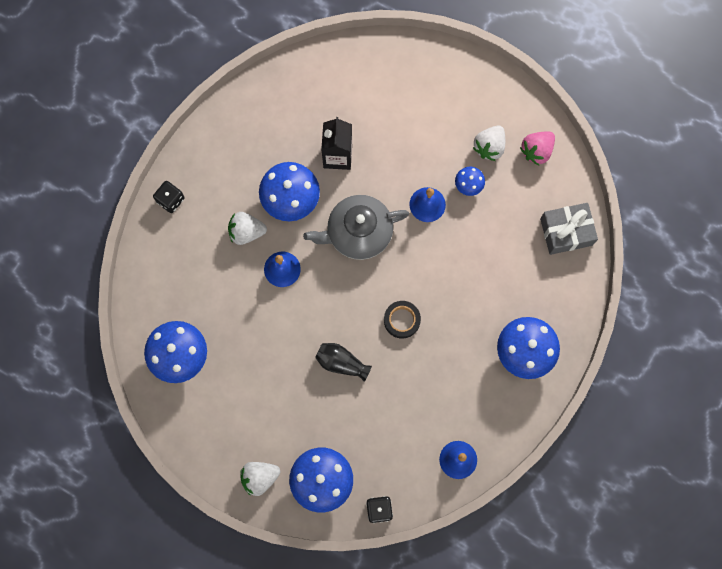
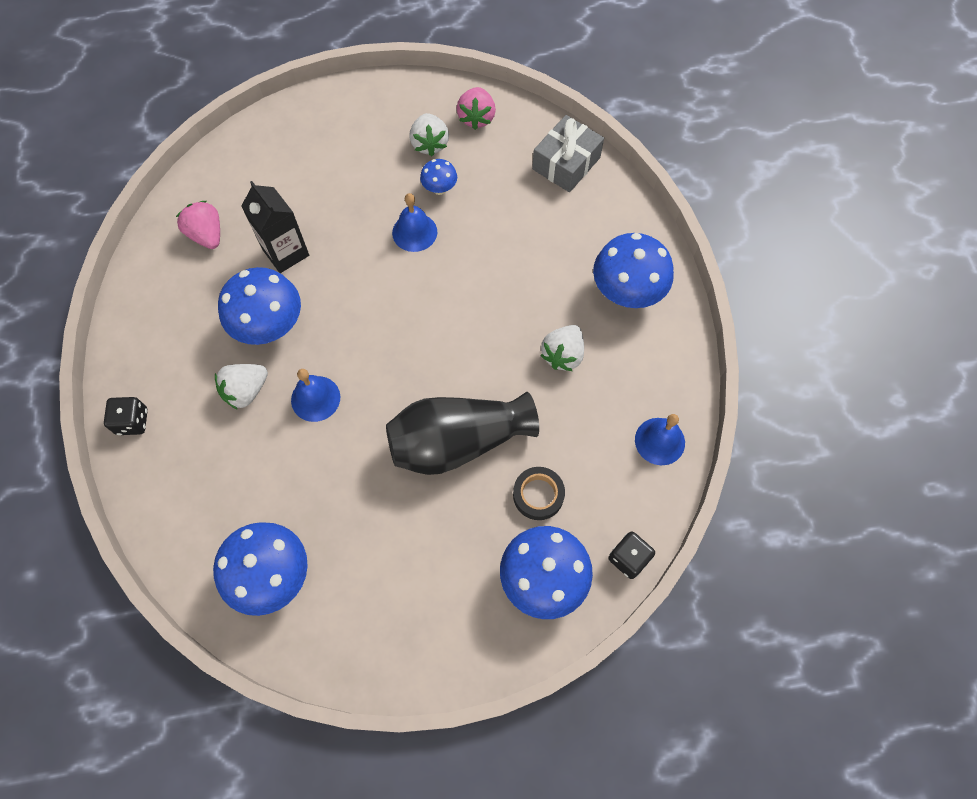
camera: 40 degrees left, 10 degrees down
(260, 477) = (472, 634): white strawberry -> white strawberry (563, 355)
(300, 105) = (207, 235): none -> pink strawberry
(341, 363) = (458, 442): black vase -> black vase, size x1.93
(358, 232) = (367, 306): grey teapot -> none
(402, 320) = (483, 353): black tape -> black tape (538, 495)

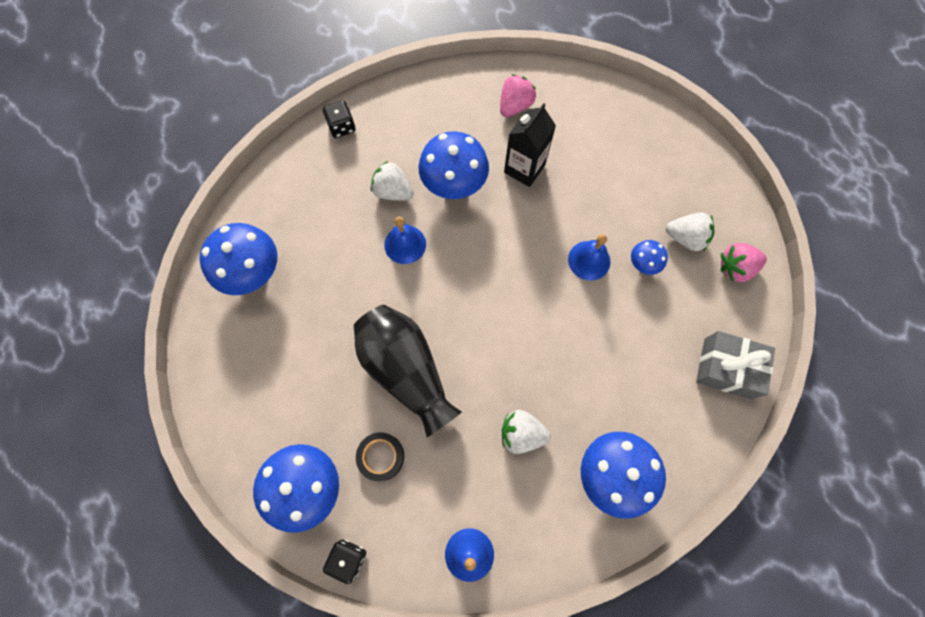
camera: 70 degrees right, 5 degrees up
(429, 144) = (685, 238): white strawberry -> white strawberry turned 135 degrees counterclockwise

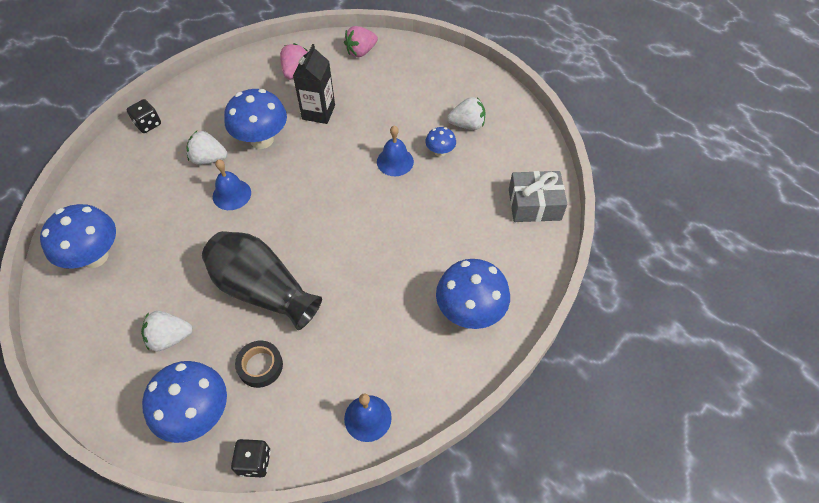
camera: 20 degrees left, 15 degrees down
(521, 434) = (382, 306): white strawberry -> white strawberry (170, 338)
(735, 268) = (513, 134): pink strawberry -> pink strawberry (361, 51)

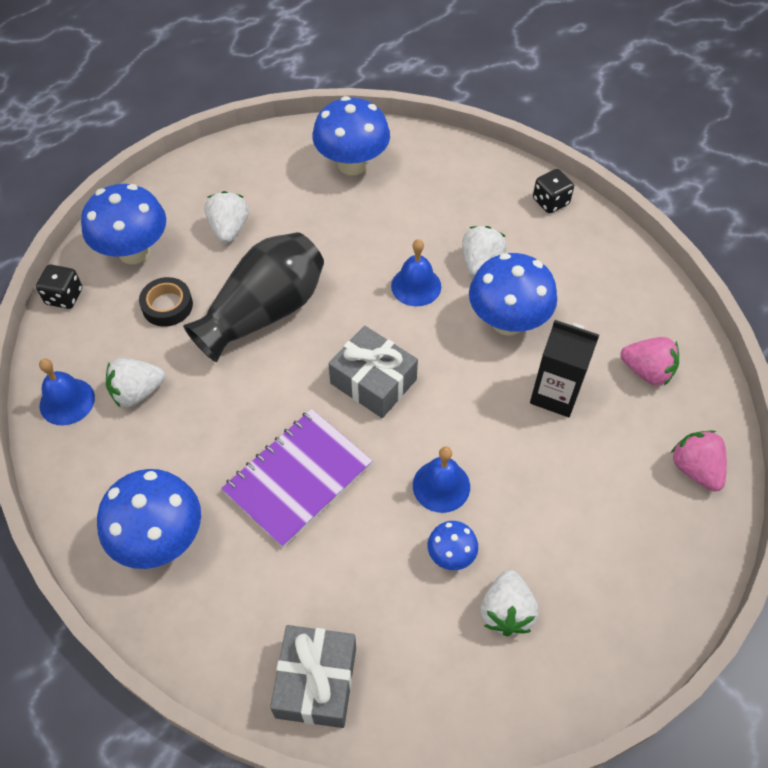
camera: 100 degrees right, 0 degrees up
(320, 208) = (373, 381): none -> grey gift
(351, 364) = (137, 392): none -> white strawberry
(405, 238) = (298, 478): none -> purple notebook

